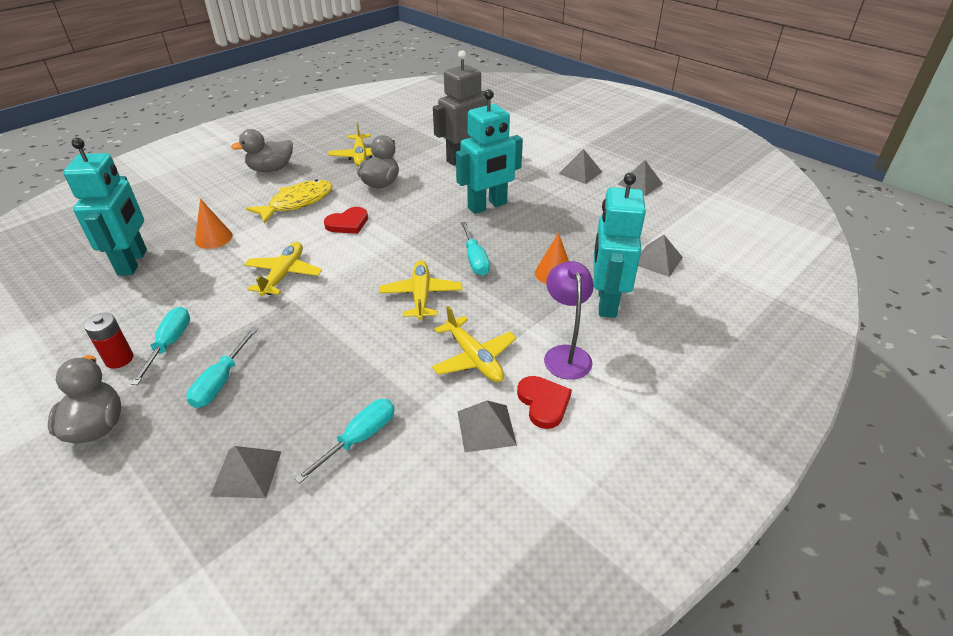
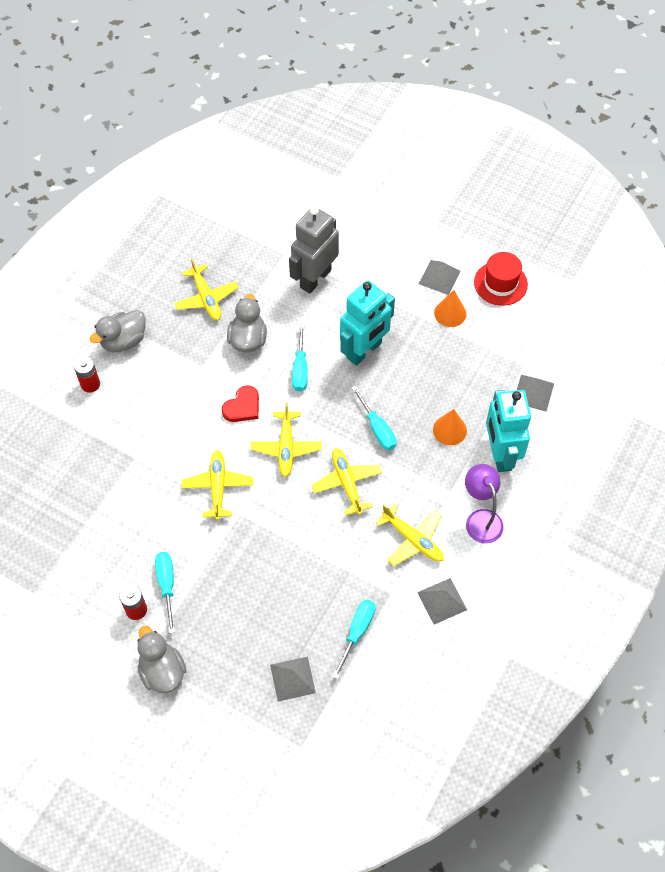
camera: 15 degrees left, 20 degrees up
(133, 262) = (72, 504): turquoise robot -> none
(213, 238) = (126, 456): orange cone -> orange cone (450, 313)
(220, 382) = (230, 611): turquoise screwdriver -> turquoise screwdriver (300, 369)
(221, 189) = (90, 384): none -> red battery
(297, 203) = (179, 388): yellow fish -> none
(372, 258) = (286, 448): none -> yellow plane
(543, 403) = (476, 569): red heart -> none
(640, 184) = (500, 283): grey pyramid -> red hat

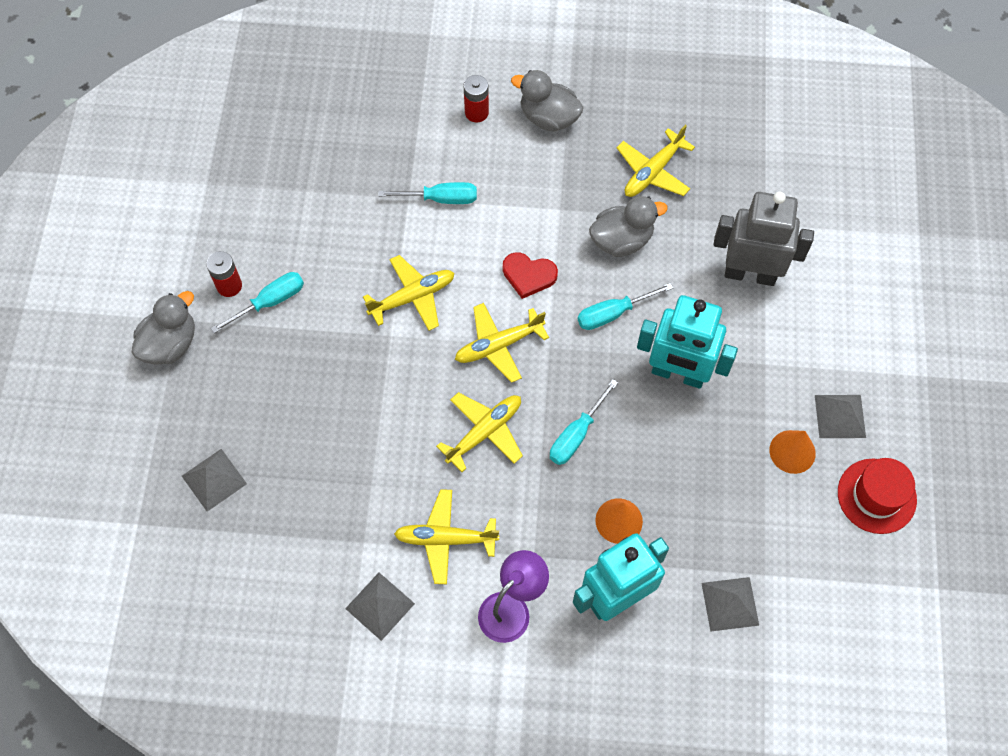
camera: 65 degrees right, 5 degrees up
(357, 631) = (299, 525): turquoise screwdriver -> turquoise screwdriver (441, 199)
(413, 540) = (445, 539): yellow plane -> yellow plane turned 75 degrees clockwise

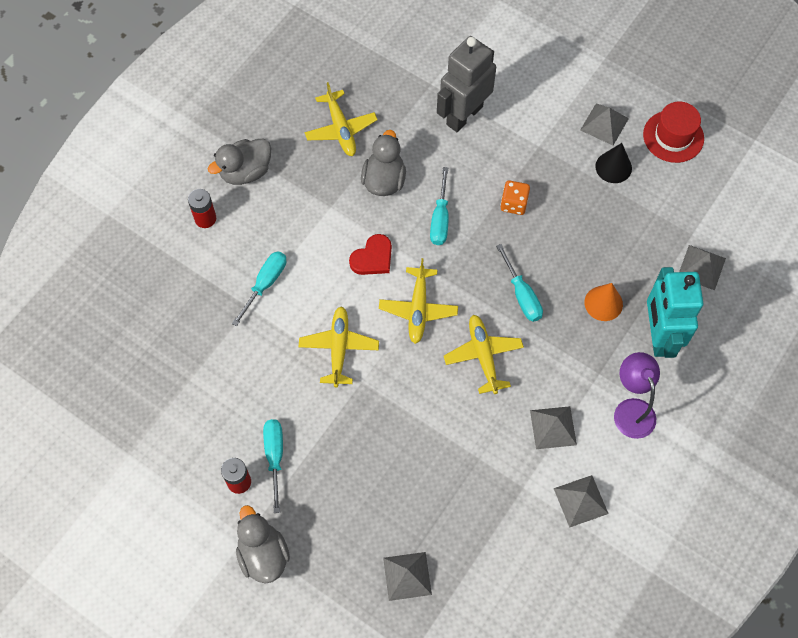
camera: 60 degrees left, 0 degrees up
(445, 539) = (553, 427): yellow plane -> grey pyramid
(678, 374) = (514, 204): turquoise robot -> orange dice
(792, 451) = (613, 167): orange cone -> black cone

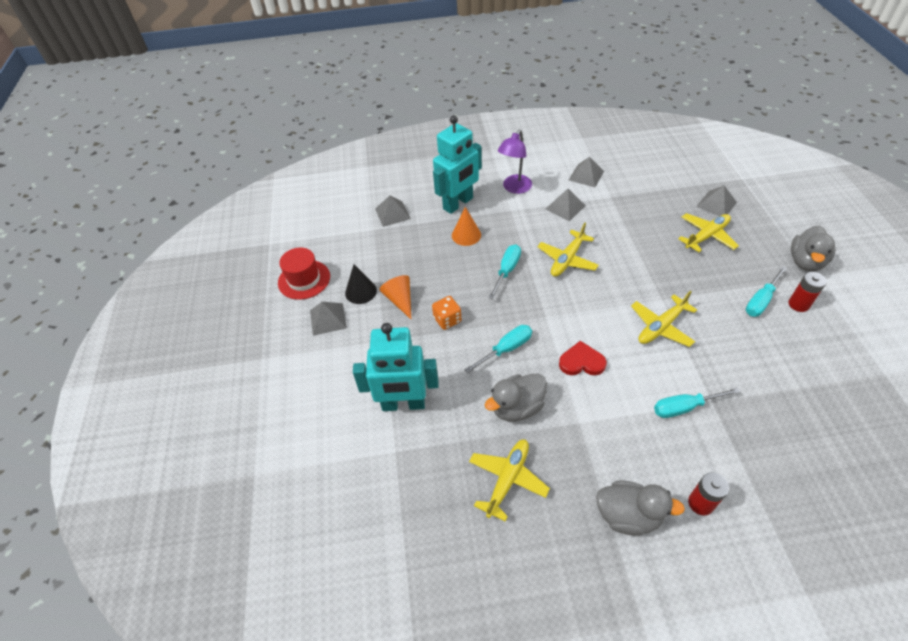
camera: 130 degrees left, 15 degrees down
(418, 309) = (582, 310): yellow plane -> yellow plane (706, 236)
(464, 115) = (403, 404): grey robot -> turquoise robot
(572, 188) = (400, 300): none -> orange cone

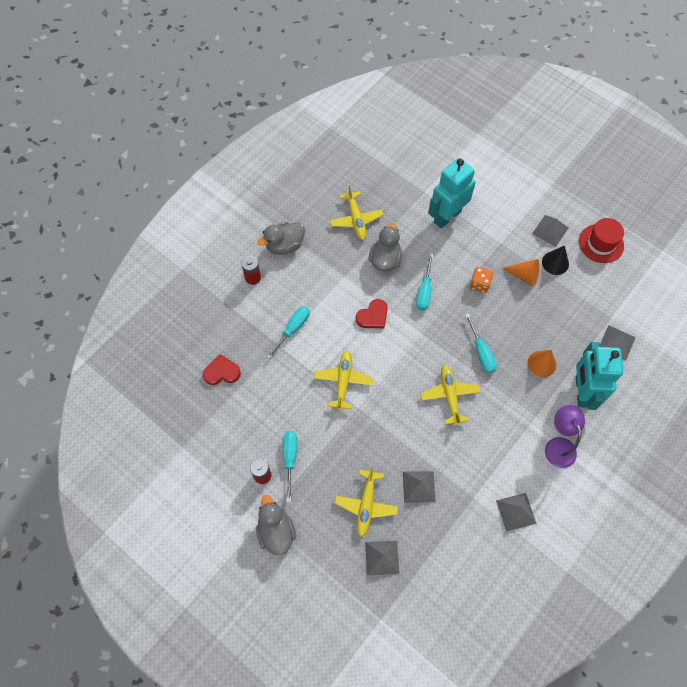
camera: 135 degrees right, 15 degrees up
(565, 207) = (498, 454): grey pyramid -> grey pyramid (418, 486)
(802, 418) = (222, 372): none -> red heart

